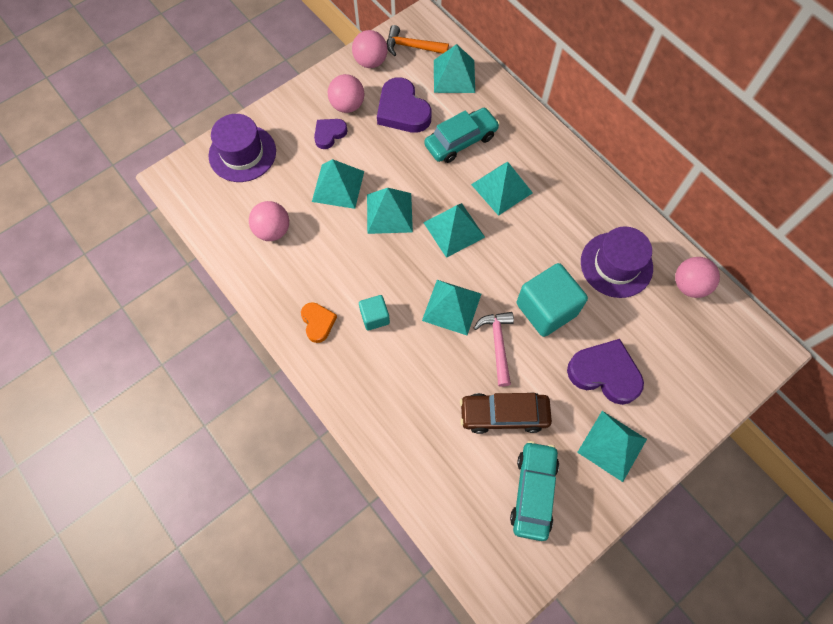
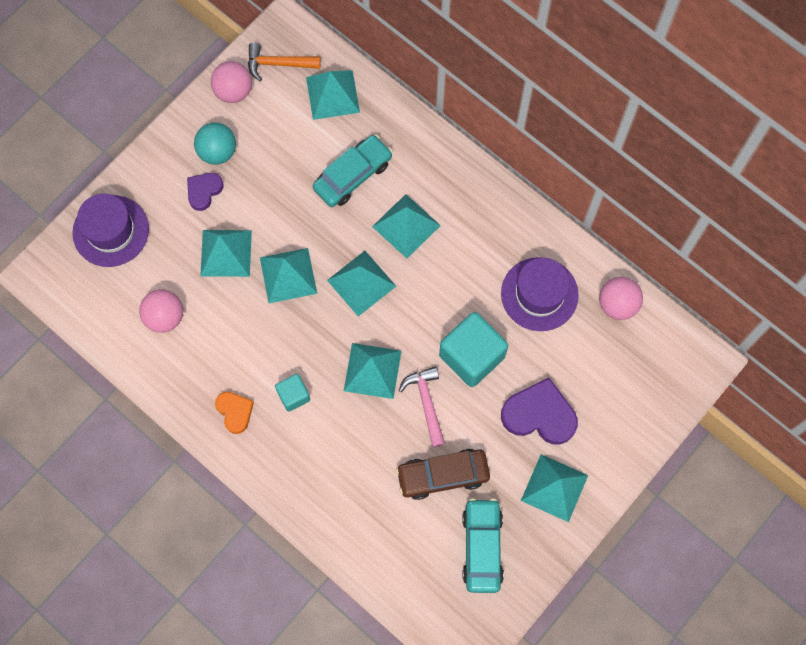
camera: 10 degrees left, 5 degrees up
(347, 105) = (217, 152): pink ball -> turquoise ball
(402, 110) = (281, 148): purple heart -> none

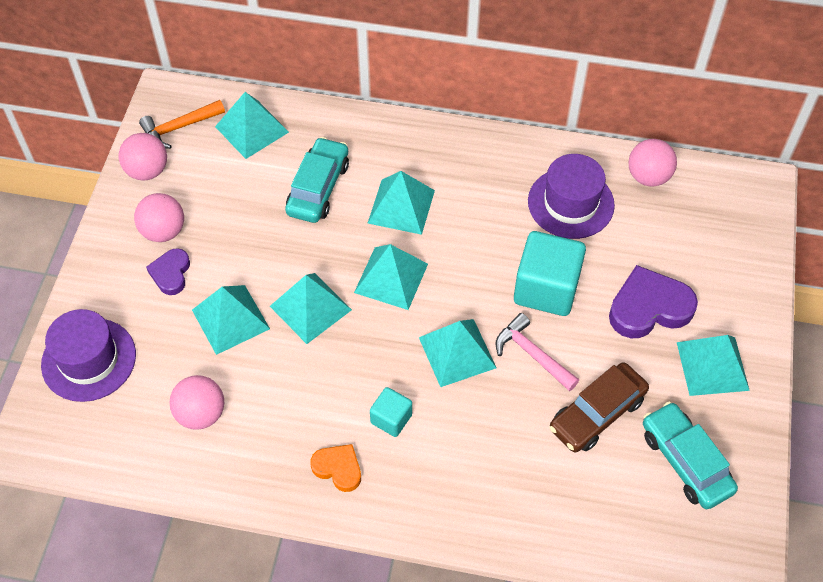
camera: 30 degrees left, 15 degrees down
(217, 152) = (163, 231): turquoise ball -> pink ball

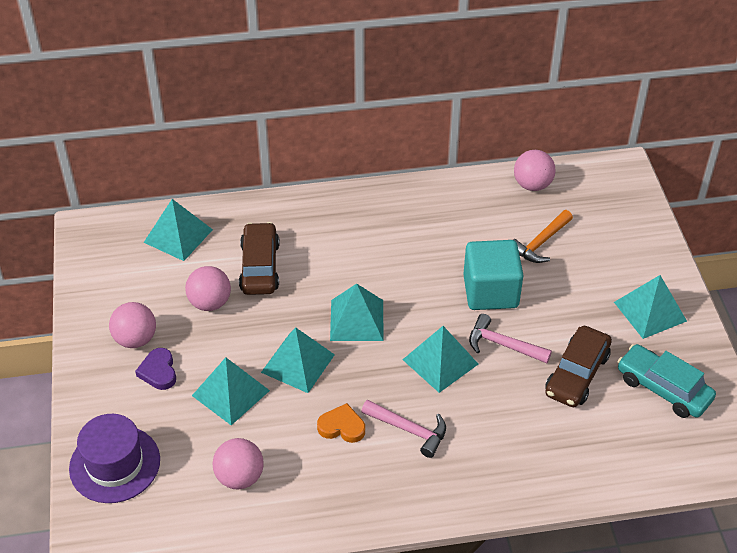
camera: 20 degrees left, 10 degrees down
(147, 171) = (97, 294): pink ball -> pink ball (210, 303)
(179, 127) = (111, 251): orange hammer -> orange hammer (540, 243)
(318, 188) = (260, 267): turquoise car -> brown car
(338, 468) = (382, 483): orange heart -> orange heart (342, 427)
(391, 419) = (409, 430): turquoise cube -> pink hammer
(401, 206) = (339, 262): turquoise pyramid -> none
(570, 203) = (479, 221): purple hat -> none
(649, 307) = (580, 282): purple heart -> none

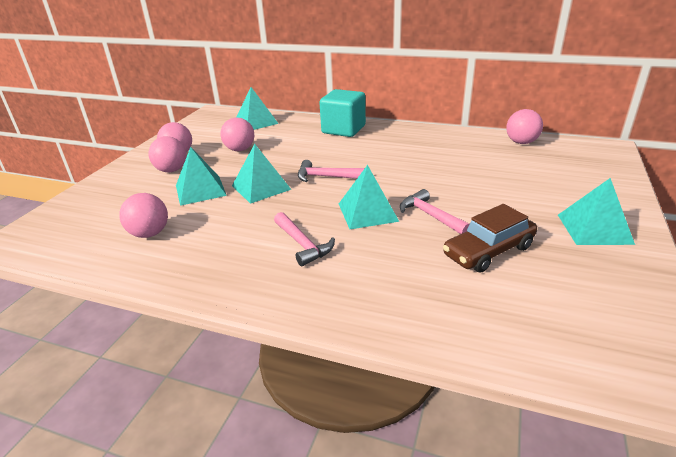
camera: 30 degrees right, 15 degrees down
(115, 464) = (87, 204): purple hat -> none
(158, 371) = (171, 170): purple heart -> pink ball
(260, 267) = (288, 142): brown car -> none
(342, 427) = (253, 227): orange heart -> none
(357, 320) = (325, 177): turquoise pyramid -> pink hammer
(490, 291) = (444, 185): turquoise cube -> turquoise cube (343, 129)
(540, 243) = (508, 170): orange hammer -> none
(663, 388) = (582, 286): turquoise car -> none

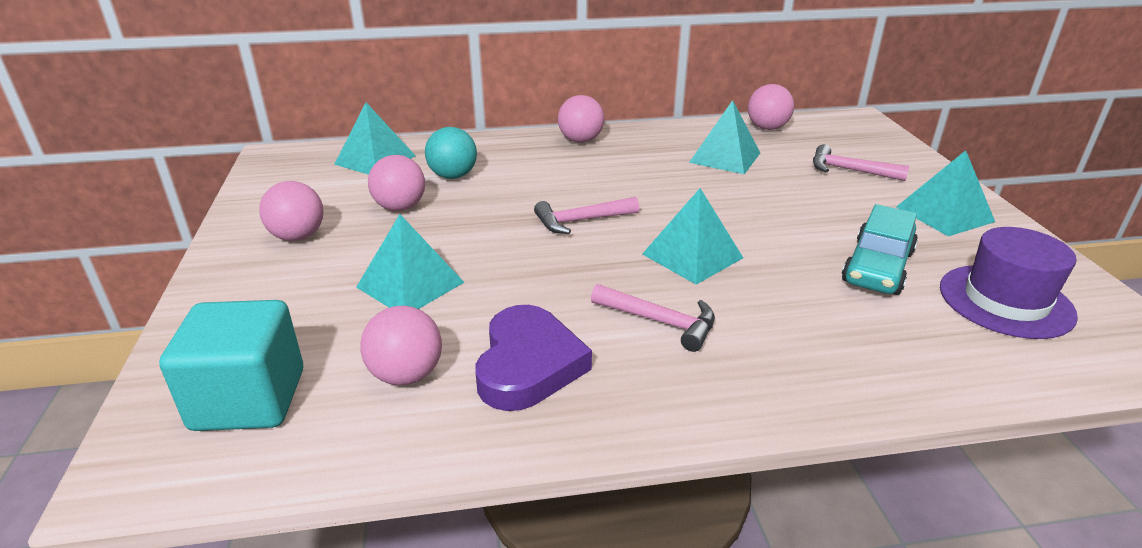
camera: 30 degrees left, 0 degrees up
(171, 170) = (318, 265): pink ball -> pink ball (580, 140)
(208, 246) = (528, 364): none -> purple heart
(261, 187) = (504, 257): turquoise pyramid -> turquoise pyramid (725, 157)
(285, 138) = (453, 176): none -> turquoise ball
(343, 129) = (528, 148): turquoise cube -> turquoise cube (249, 399)
(430, 216) = (770, 241): pink hammer -> pink hammer (849, 170)
(488, 251) = (877, 267): brown car -> turquoise car
(566, 301) = (1005, 301): none -> purple hat

